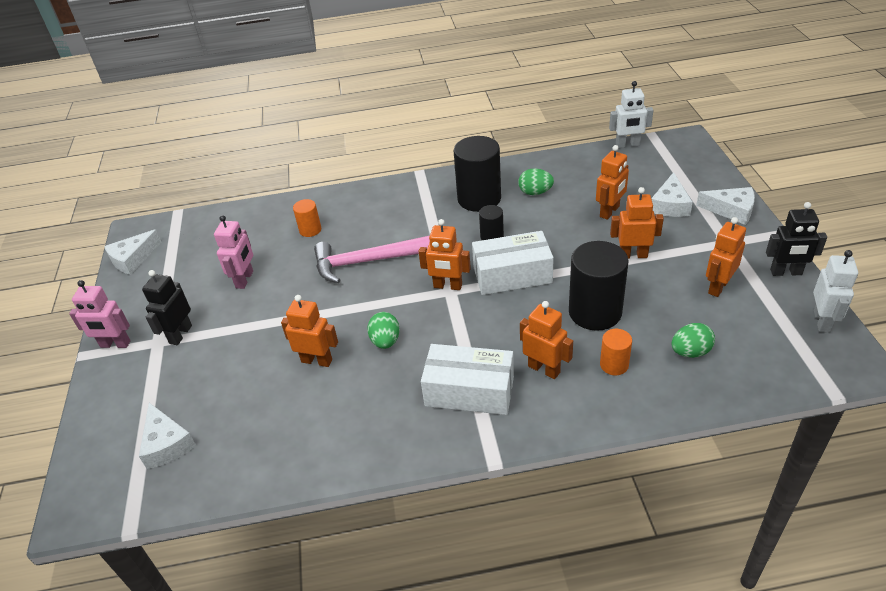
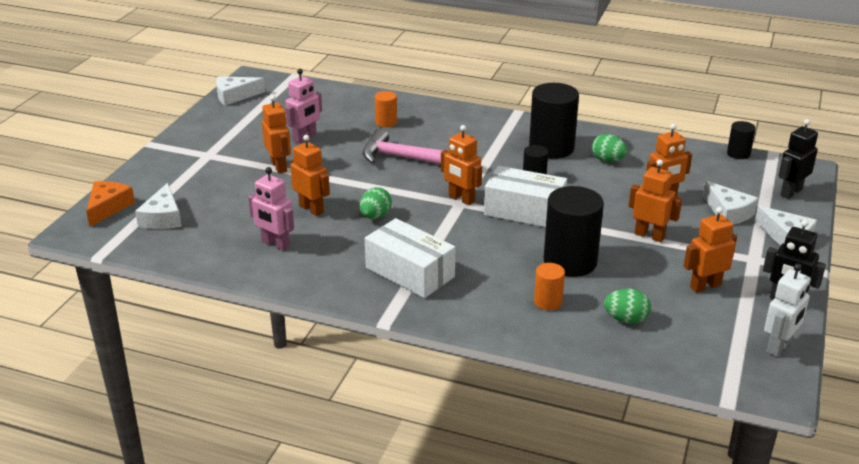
camera: 25 degrees right, 10 degrees down
(93, 460) = (108, 207): none -> orange cheese
(115, 344) = (178, 145): pink robot -> pink robot (275, 244)
(180, 334) = (227, 156): black robot -> black robot (790, 192)
(544, 369) = (485, 282): orange robot -> orange robot (279, 166)
(627, 145) = (738, 154): white robot -> black cylinder
(670, 205) = (728, 212): white cheese -> white cheese turned 75 degrees counterclockwise

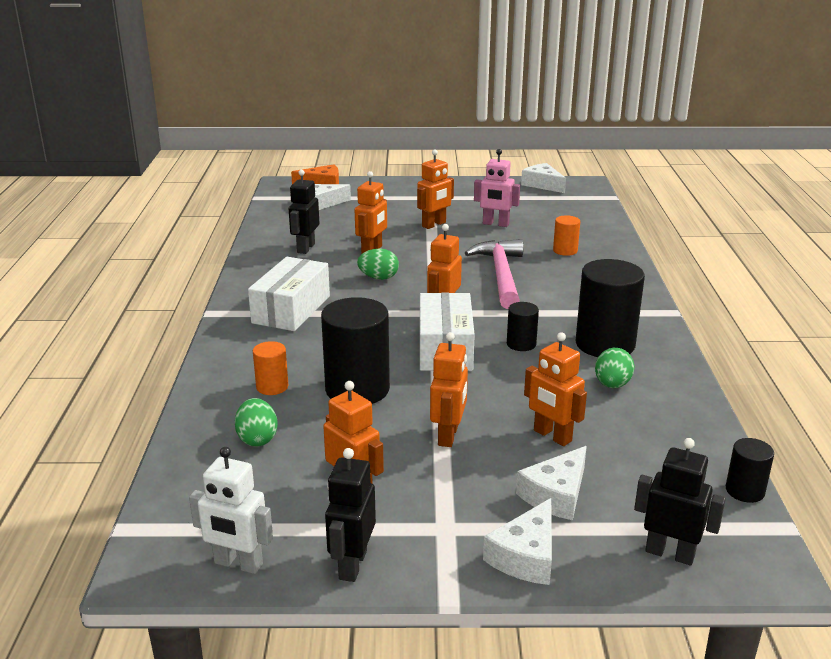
camera: 70 degrees right, 5 degrees down
(275, 244) = (305, 248): pink robot -> black robot

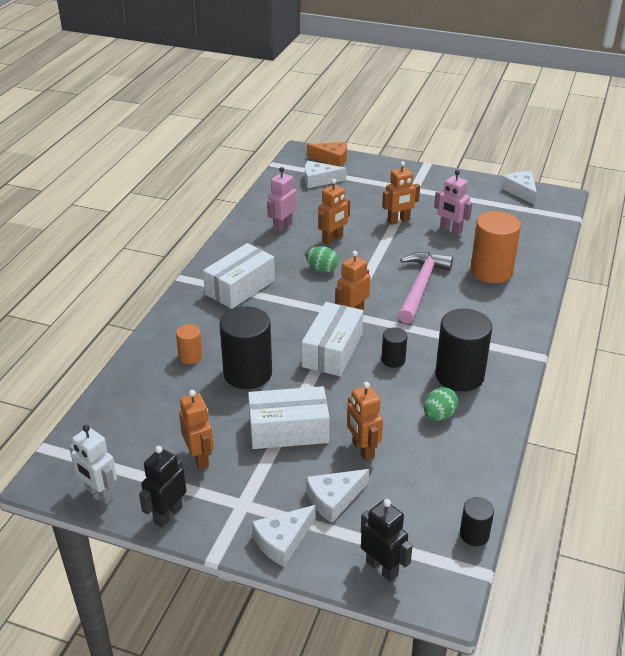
camera: 20 degrees right, 10 degrees up
(257, 439) = (158, 399): green egg -> none
(305, 248) = (282, 227): black robot -> pink robot
(448, 436) = (288, 430): orange robot -> white box
(565, 251) = (491, 271): orange cylinder -> orange cylinder, size x2.00

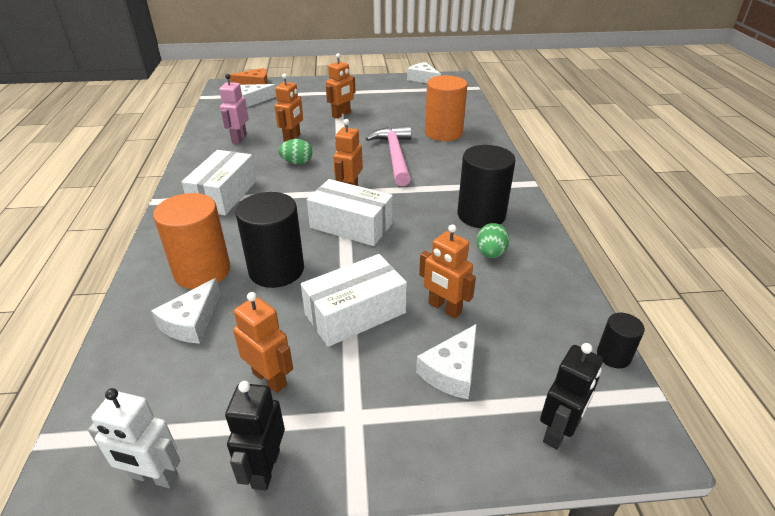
camera: 25 degrees left, 0 degrees up
(190, 356) = (202, 271): orange cylinder -> orange cylinder, size x2.00
(282, 541) = (429, 444): white cheese -> white cheese (191, 322)
(332, 350) = (351, 225): white box -> white box turned 60 degrees counterclockwise
(382, 568) = (558, 431): black robot -> black robot turned 105 degrees clockwise
(393, 360) = (413, 218): black cylinder -> none
(450, 230) = (389, 112): pink robot -> none

